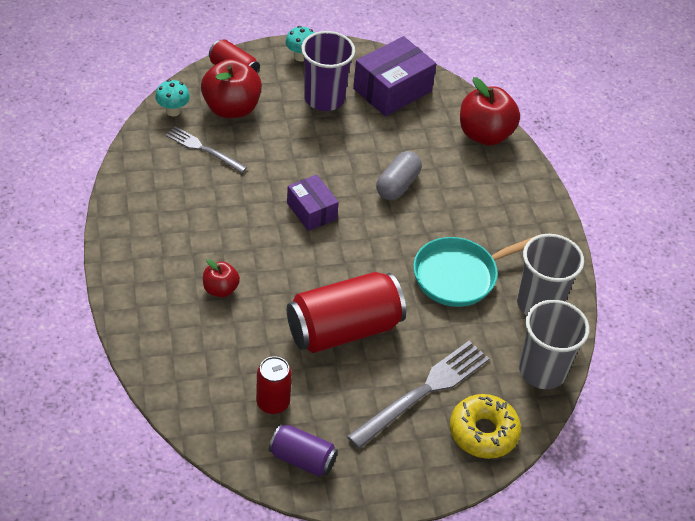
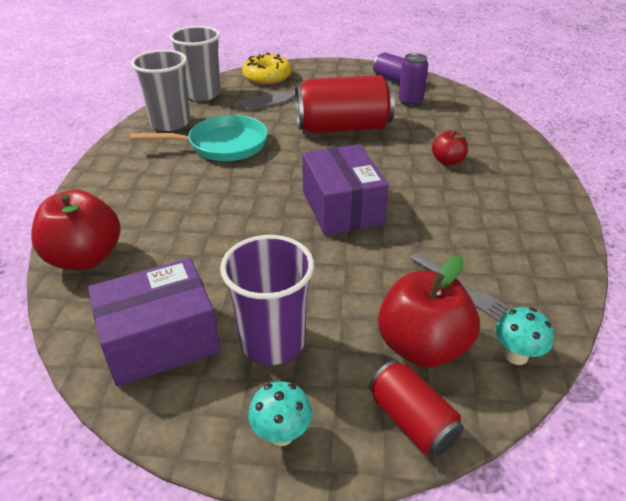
camera: 160 degrees left, 10 degrees down
(273, 402) = (410, 101): red can -> purple can
(311, 211) = (342, 207): purple box -> purple box, size x1.61
(397, 185) = (233, 219): grey capsule -> none

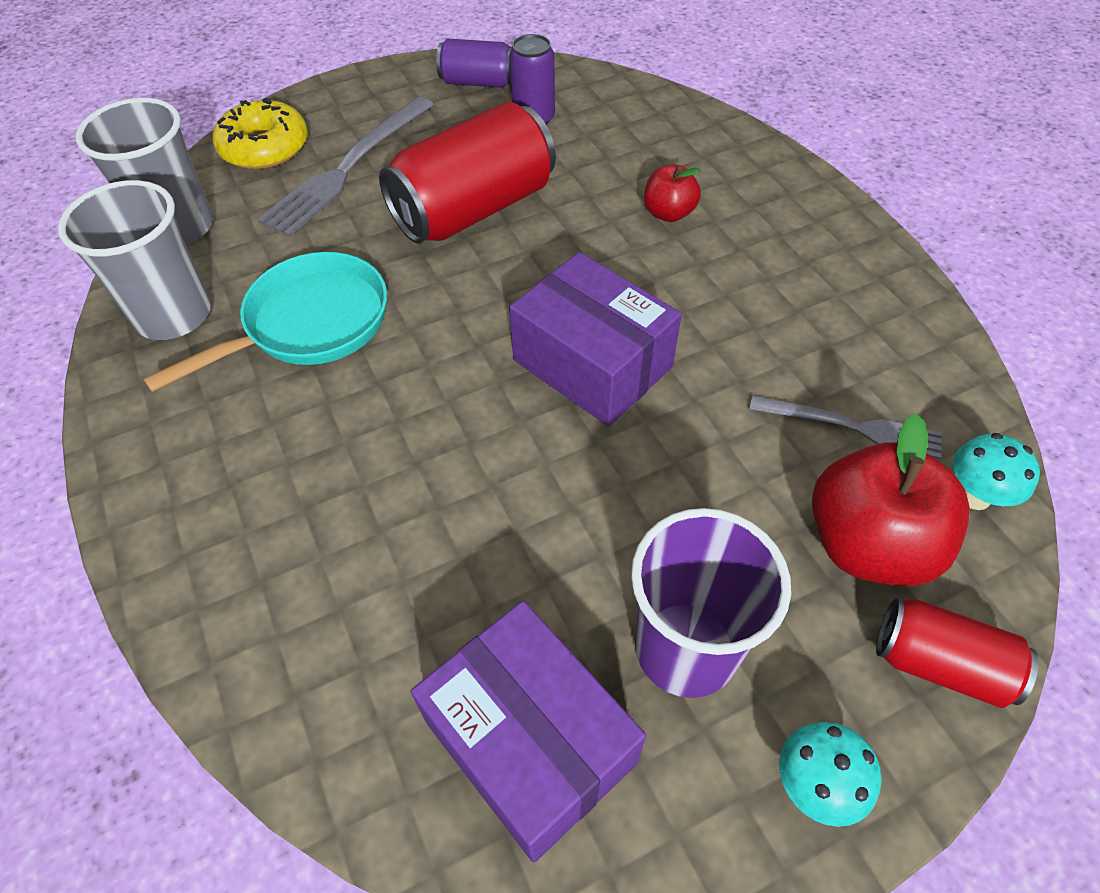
camera: 30 degrees left, 15 degrees up
(85, 258) = (271, 665): red apple -> none
(160, 340) = (530, 742): purple box -> purple box turned 75 degrees counterclockwise

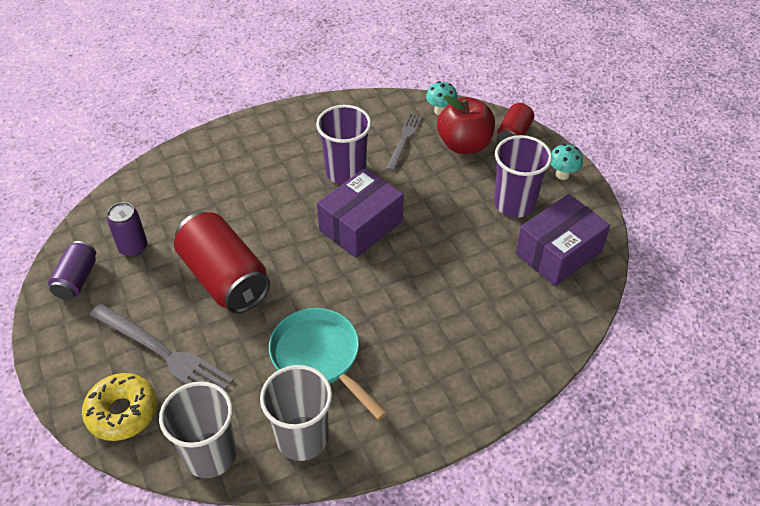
camera: 90 degrees left, 5 degrees down
(668, 213) = (247, 187): red apple -> none
(731, 335) = (345, 172): none -> purple cup

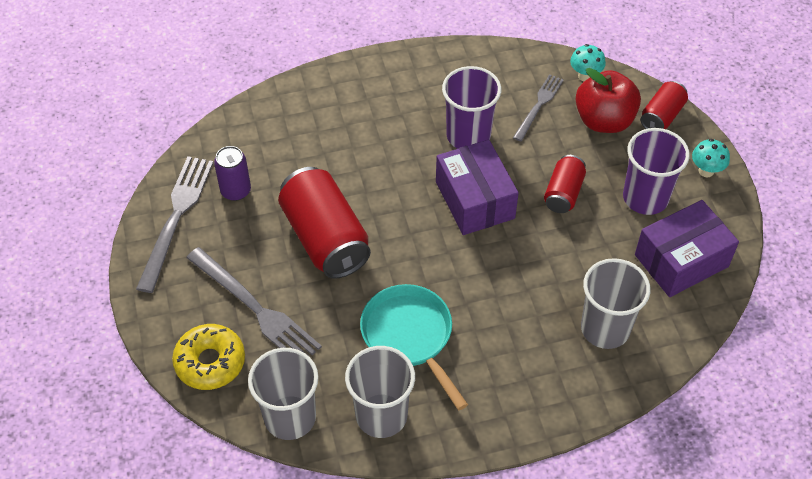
camera: 10 degrees right, 5 degrees up
(77, 279) = (176, 218): purple can -> grey fork
(361, 226) = (474, 200): purple box -> purple box turned 75 degrees counterclockwise
(440, 209) = (563, 193): none -> red can
(502, 322) = (605, 328): none -> grey cup

